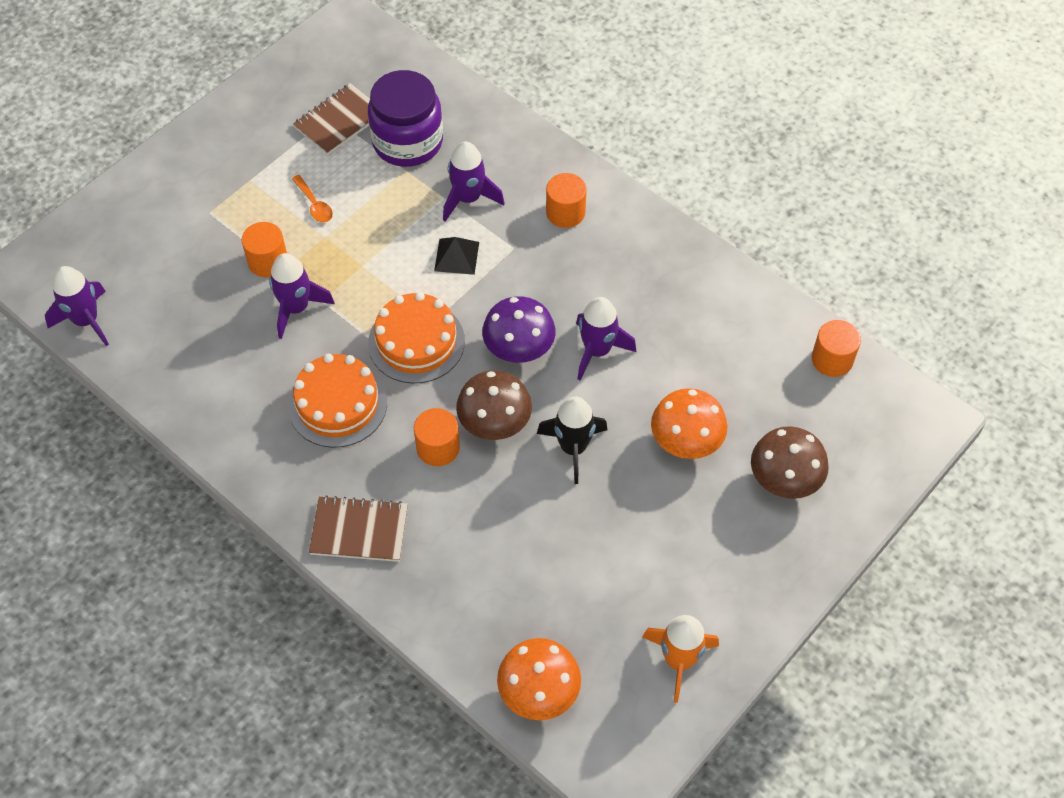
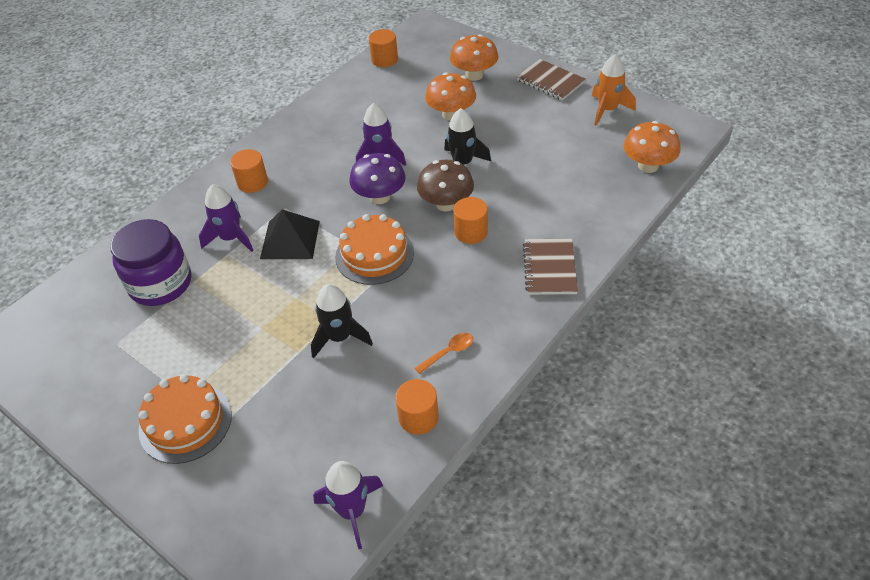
camera: 90 degrees left, 10 degrees down
(268, 261) = (286, 366): orange cylinder -> orange cylinder (418, 417)
(296, 308) = (339, 337): purple rocket -> black rocket
(314, 204) = (223, 341): orange spoon -> orange spoon (448, 352)
(337, 404) = (437, 296): orange cake -> orange cake (185, 422)
(339, 121) = (124, 336): brown notebook -> brown notebook (550, 81)
(456, 256) = (290, 239): black pyramid -> black pyramid, size x1.57
(784, 479) = (474, 75): brown mushroom -> orange mushroom

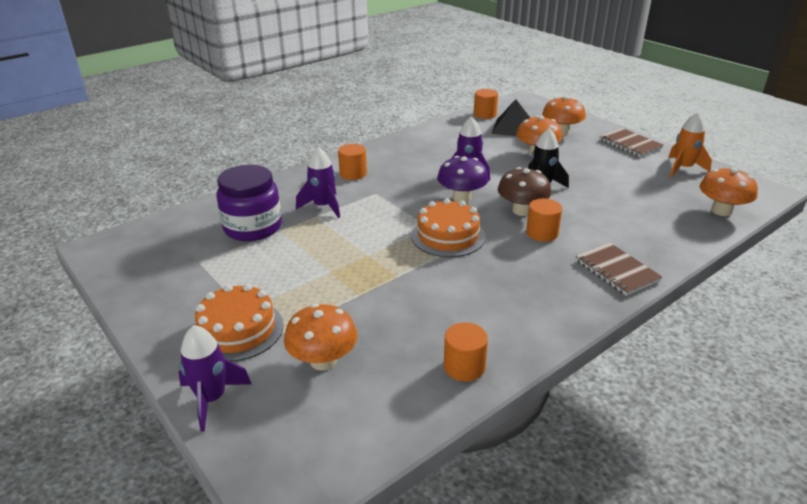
camera: 10 degrees right, 15 degrees down
(281, 440) = (323, 361): none -> orange mushroom
(290, 239) = (374, 214): black pyramid -> black pyramid (513, 128)
(339, 337) = (401, 290): black rocket -> none
(352, 511) = (377, 435): purple rocket -> purple rocket (212, 399)
(448, 352) = (505, 319): orange spoon -> none
(550, 268) = (616, 270): brown notebook -> brown notebook turned 45 degrees counterclockwise

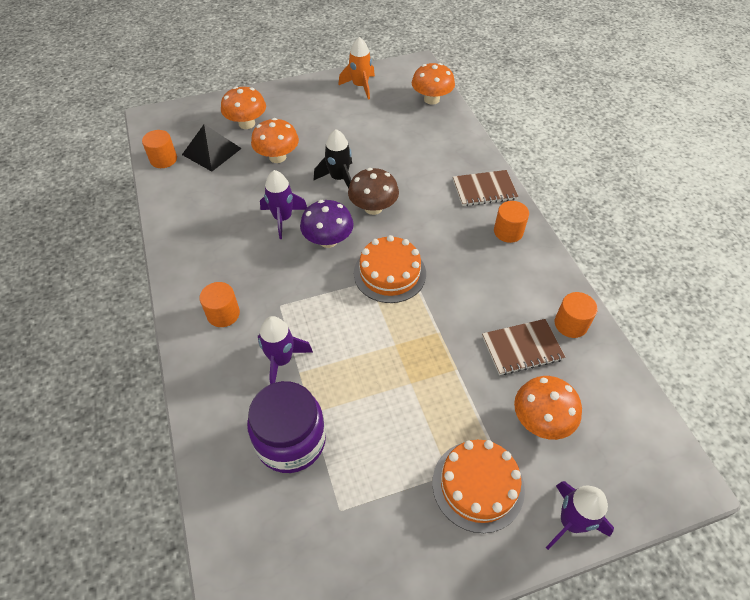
camera: 70 degrees left, 20 degrees up
(542, 233) = (415, 209): orange cylinder -> orange cylinder (508, 231)
(630, 144) = (300, 94): brown notebook -> brown notebook (522, 348)

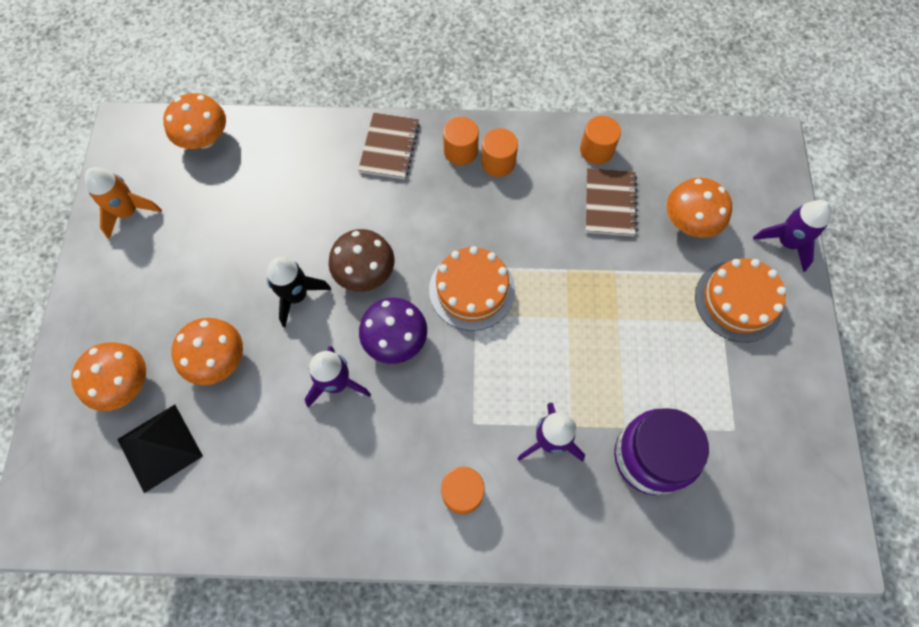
camera: 70 degrees left, 15 degrees up
(163, 159) = (141, 522): orange cylinder -> orange cylinder (498, 162)

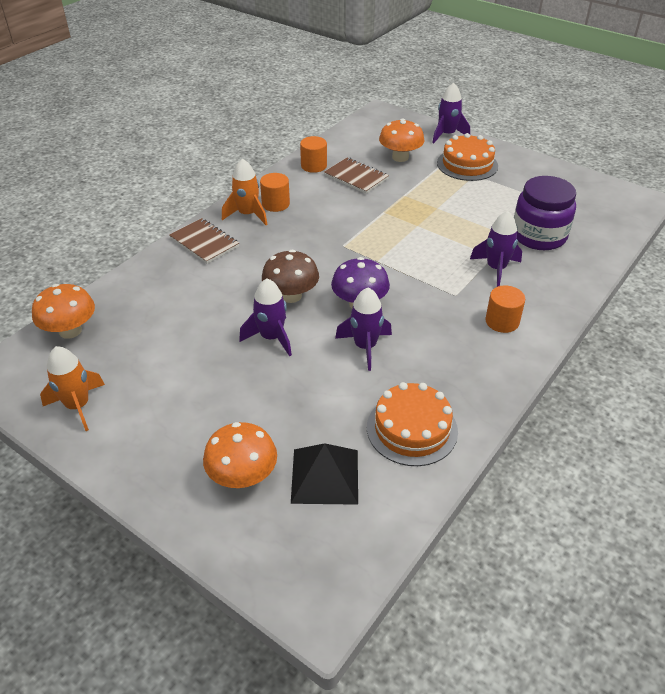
camera: 55 degrees left, 25 degrees down
(218, 360) = (280, 405): orange mushroom -> none
(296, 295) = (271, 337): black rocket -> purple rocket
(460, 151) = (247, 215): orange cylinder -> orange rocket
(472, 290) = (357, 254): orange cake -> orange cake (412, 429)

